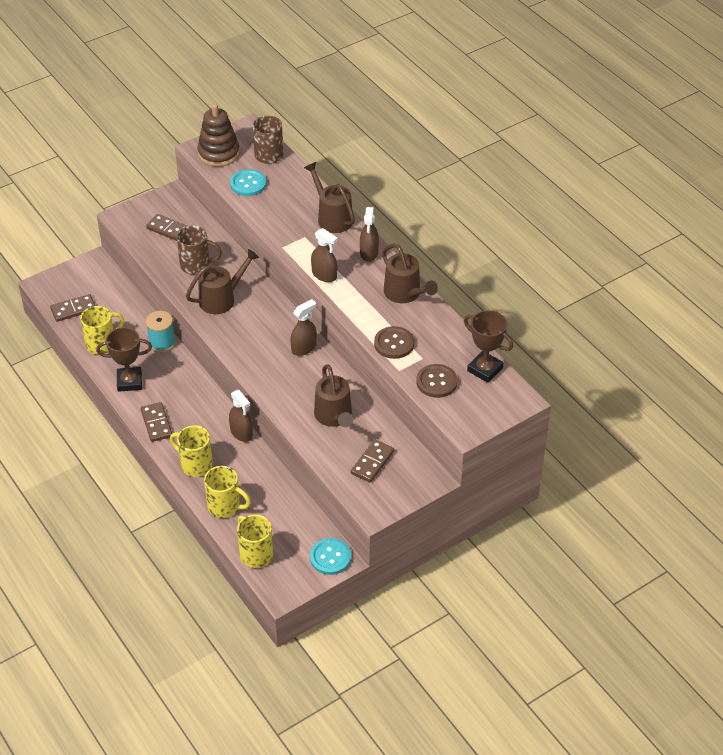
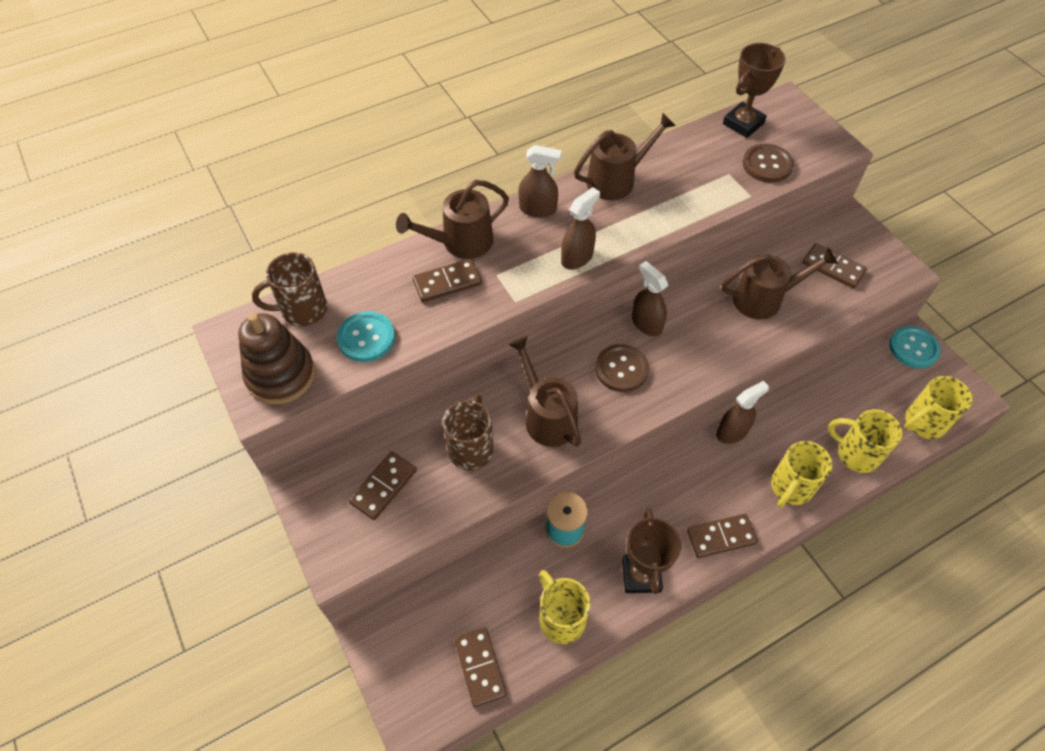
camera: 85 degrees left, 10 degrees up
(225, 506) = (856, 454): yellow mug -> yellow mug turned 90 degrees counterclockwise
(296, 214) = (447, 282): none -> brown domino
(394, 344) = (705, 197): brown button -> brown button (621, 369)

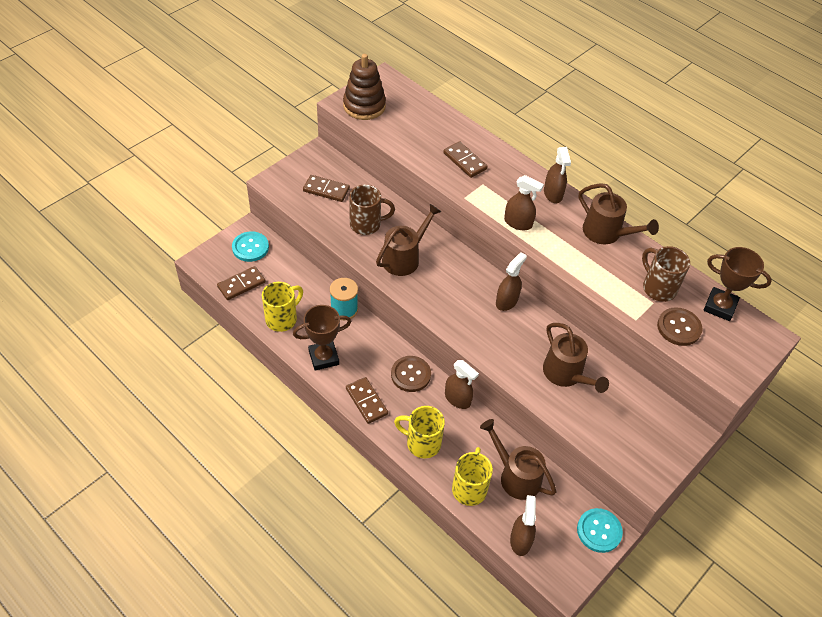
camera: 70 degrees right, 5 degrees down
(302, 310) = (414, 102): brown mug -> brown mug (658, 288)
(366, 338) = (405, 134): turquoise button -> turquoise button (250, 247)
(460, 243) = (501, 160): brown watering can -> brown watering can (515, 476)
(621, 369) = (459, 292): brown button -> brown button (410, 374)
(833, 267) = (624, 422): brown domino -> none
(923, 423) = (520, 540): yellow mug -> brown spray bottle

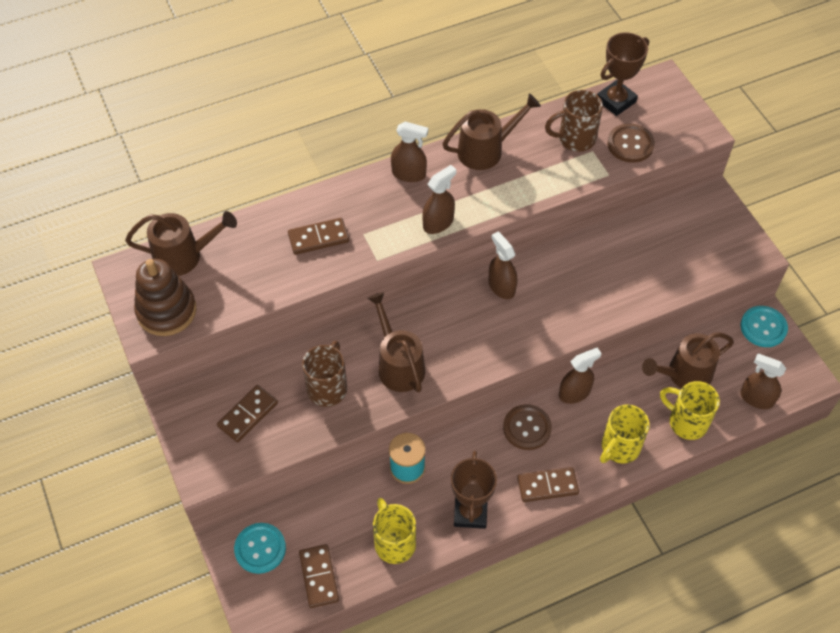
camera: 65 degrees left, 5 degrees up
(566, 375) = (616, 271): brown watering can -> brown watering can (184, 256)

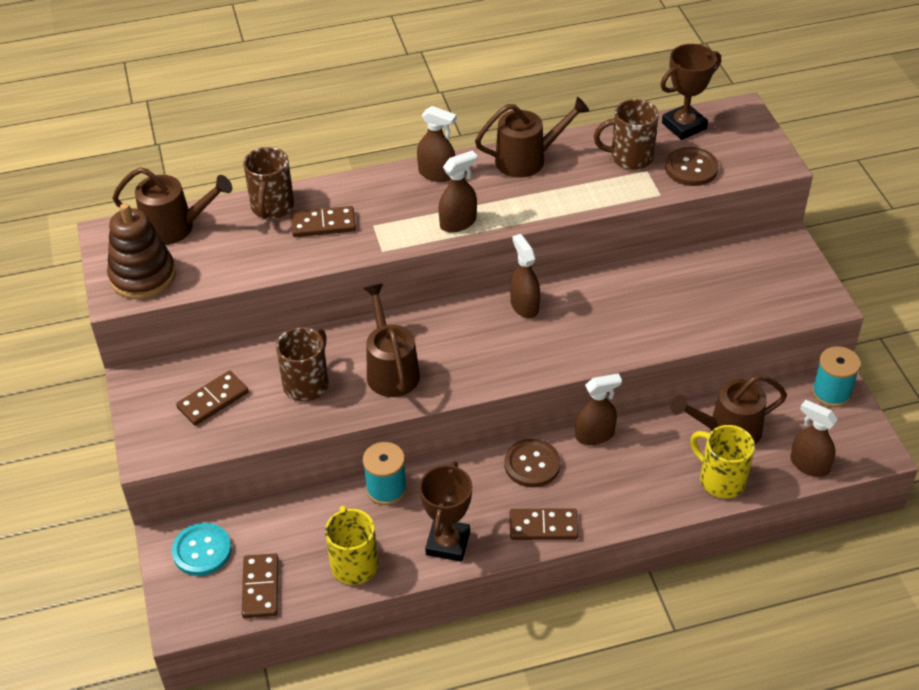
camera: 10 degrees right, 10 degrees down
(268, 225) = (272, 207): none -> brown mug
(619, 447) = (635, 497): yellow mug -> none
(763, 327) = (831, 392): turquoise button -> turquoise spool

